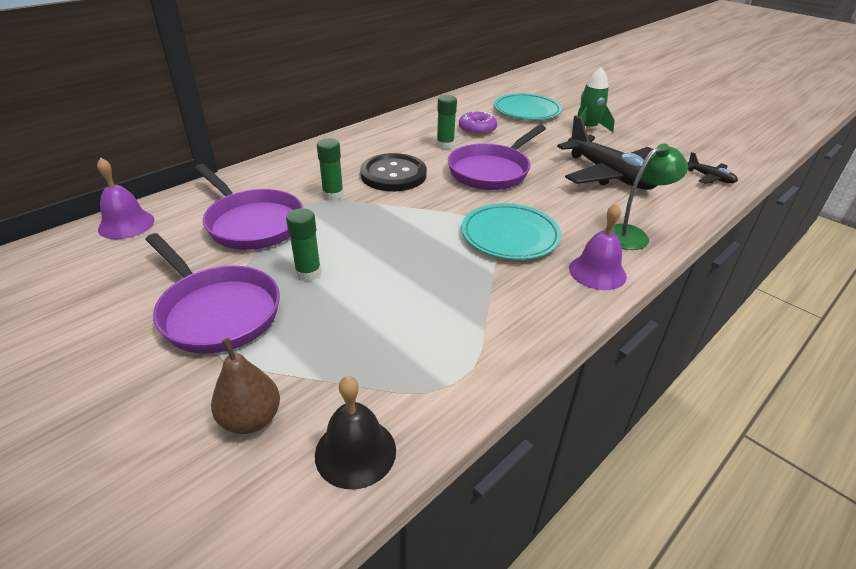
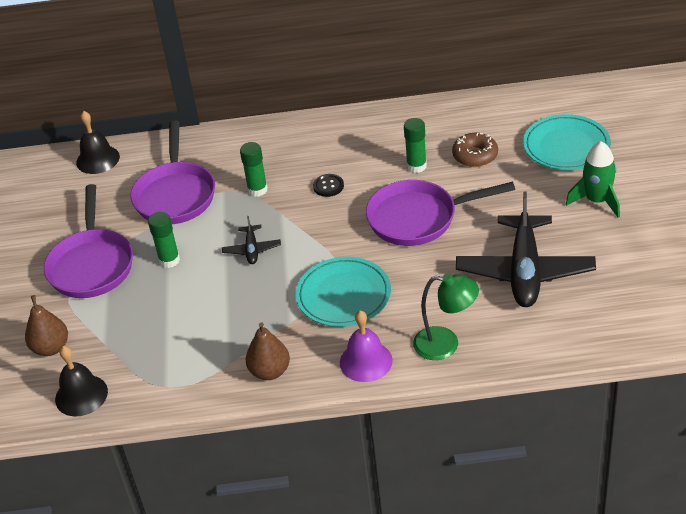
camera: 45 degrees right, 5 degrees up
(126, 224) = (98, 159): purple bell -> black bell
(393, 175) = (328, 186): black button -> black button, size x0.45
(477, 129) = (475, 156): purple donut -> brown donut
(532, 318) = (270, 371): none -> brown pear
(710, 178) = (627, 321): black plane -> black plane (252, 249)

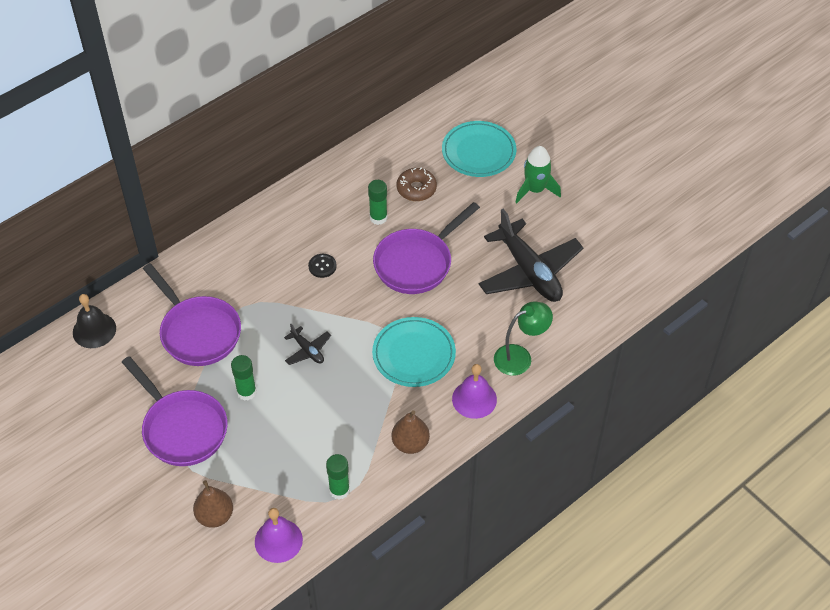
camera: 40 degrees left, 10 degrees up
(81, 395) = (278, 540): black bell -> purple bell
(257, 190) = (265, 295): green glue stick -> green glue stick (339, 490)

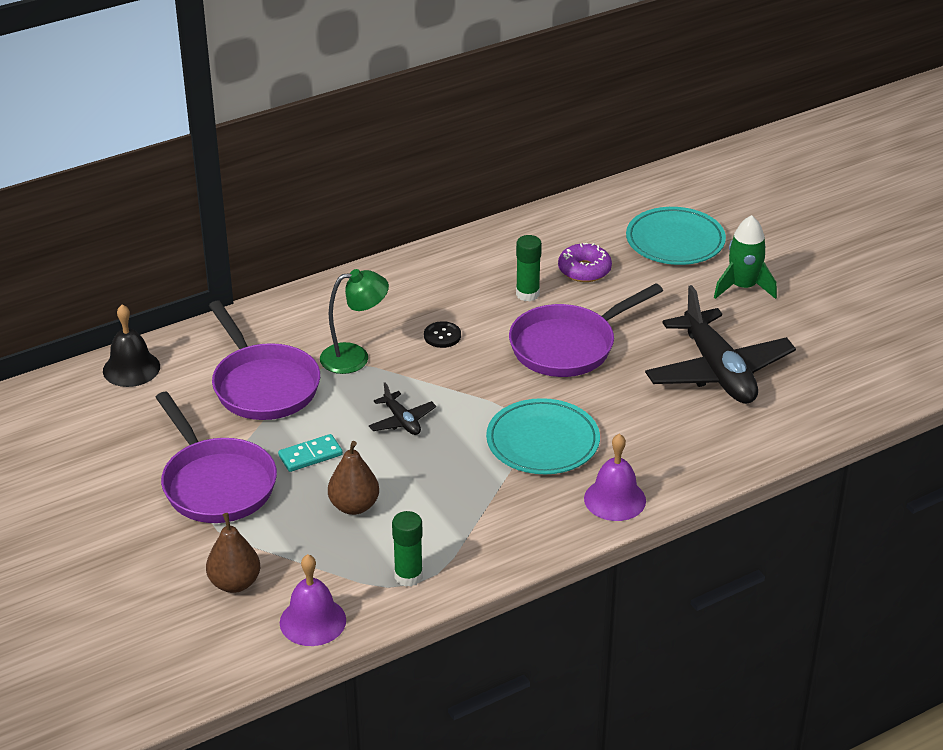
camera: 10 degrees right, 15 degrees down
(246, 392) = (310, 455): green glue stick -> turquoise domino
(410, 443) = (516, 537): brown pear -> brown pear (354, 506)
(416, 189) = (584, 270): brown donut -> purple donut
(520, 357) = (687, 461): green lamp -> green lamp (355, 357)

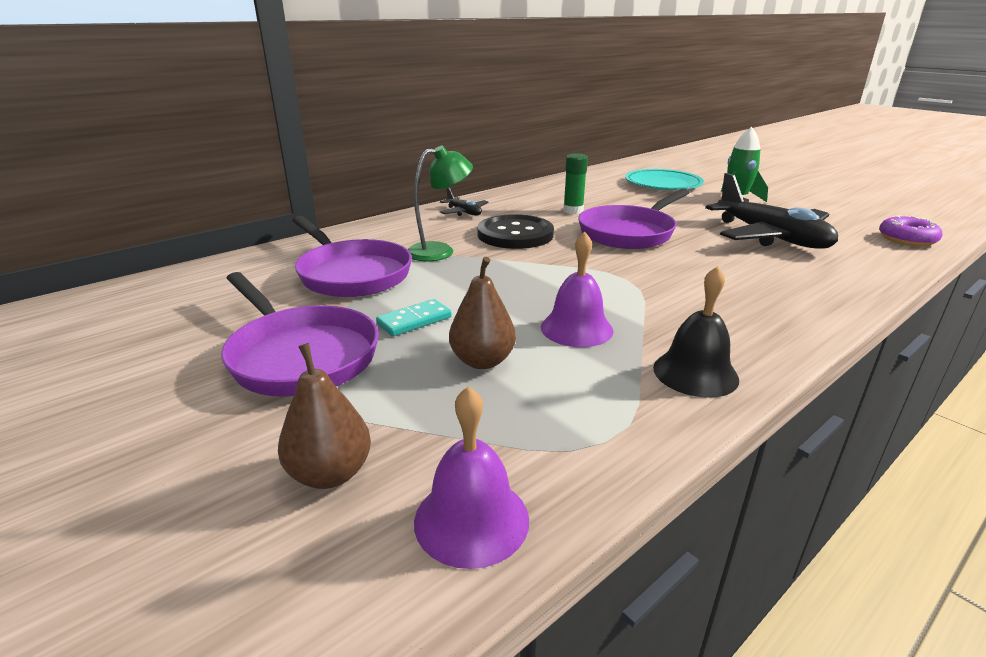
camera: 10 degrees left, 10 degrees down
(131, 368) = (209, 273): black bell -> black bell (695, 373)
(402, 421) = (505, 287): black plane -> black plane (464, 212)
(408, 576) = (592, 432): green glue stick -> none
(442, 336) = (515, 234): black button -> black button, size x2.22
(543, 442) = (659, 290): turquoise plate -> none
(584, 270) = (608, 198): purple donut -> purple donut (906, 239)
(615, 499) = (778, 327): purple bell -> purple bell (576, 328)

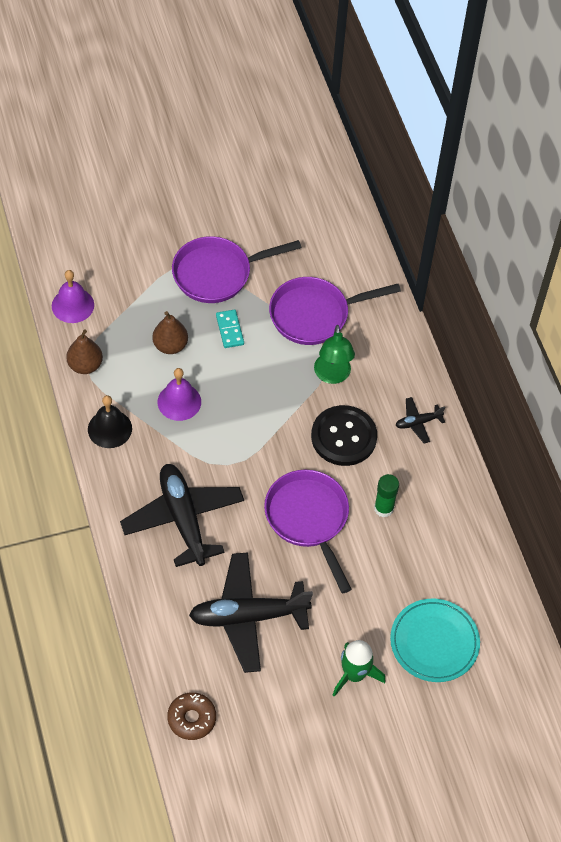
camera: 110 degrees right, 30 degrees up
(330, 473) = (120, 271): brown pear -> brown pear (85, 365)
(734, 286) = (183, 519): none -> black plane
(906, 239) = (191, 719): purple donut -> brown donut

